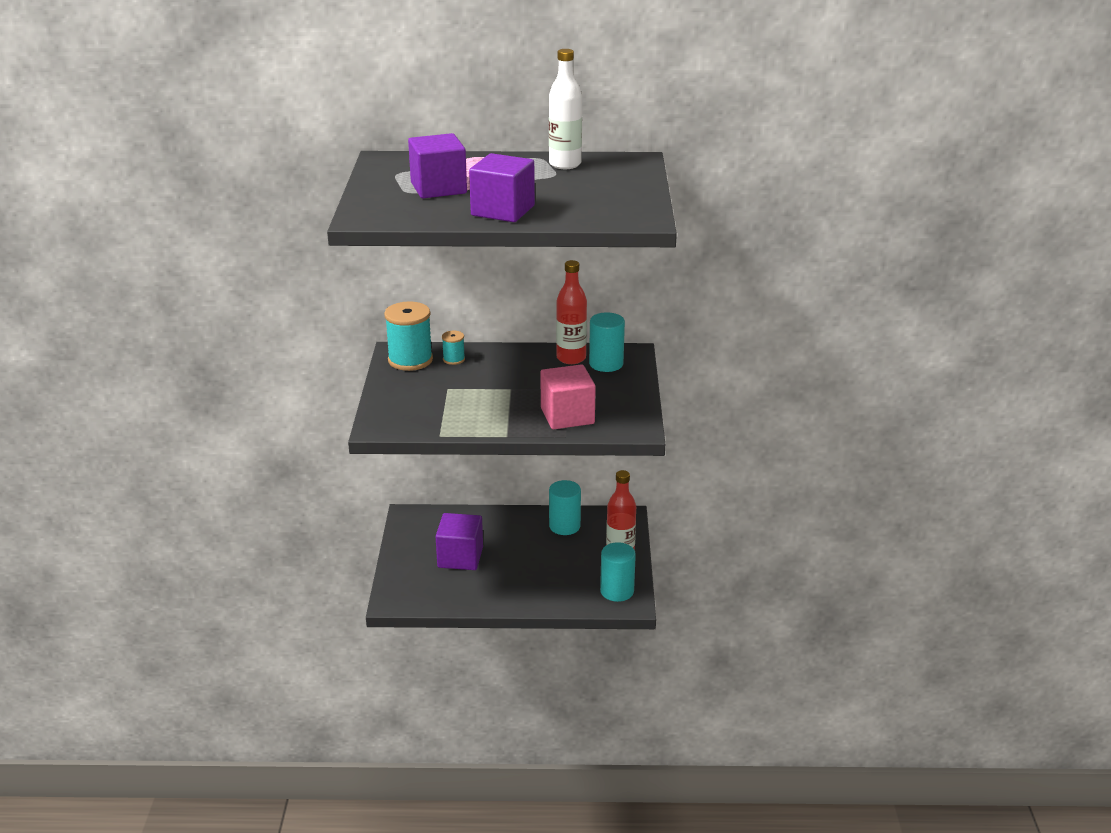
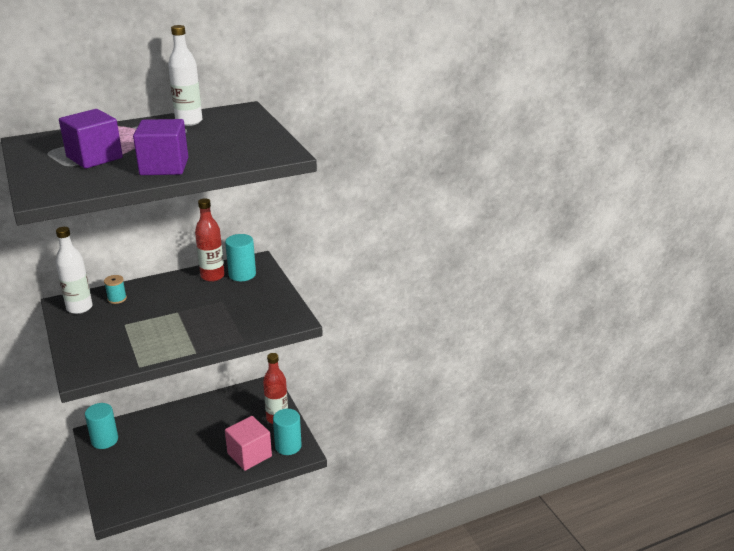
camera: 25 degrees left, 0 degrees up
(410, 360) = (79, 308): turquoise spool -> white bottle
(460, 557) = (153, 456): purple cube -> none
(564, 526) = (224, 406): turquoise cylinder -> turquoise cylinder (104, 440)
(567, 416) = (235, 323): pink cube -> pink cube (249, 455)

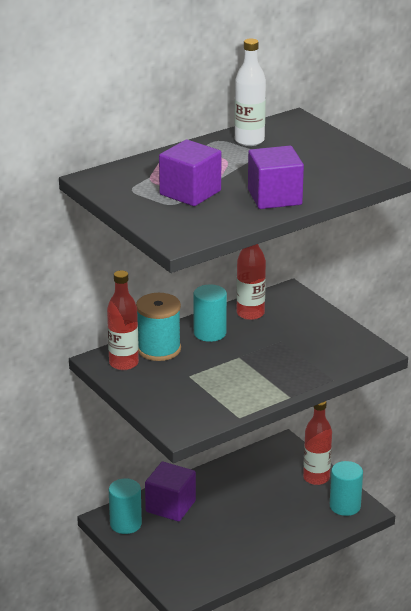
camera: 10 degrees left, 0 degrees up
(79, 308) = (123, 363): white bottle -> red bottle
(117, 299) = (159, 349): turquoise spool -> turquoise spool, size x2.01
(148, 429) = (170, 506): none -> purple cube
(242, 274) = (283, 308): turquoise cylinder -> turquoise cylinder (210, 333)
(249, 455) = (305, 520): pink cube -> none

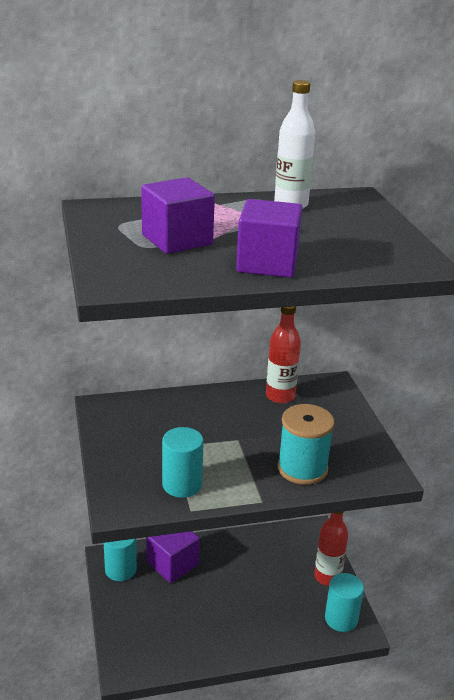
camera: 20 degrees right, 0 degrees up
(123, 363) = (120, 415): red bottle -> none
(159, 349) = (164, 410): turquoise spool -> turquoise spool (302, 468)
(210, 333) = (226, 406): turquoise cylinder -> turquoise cylinder (182, 485)

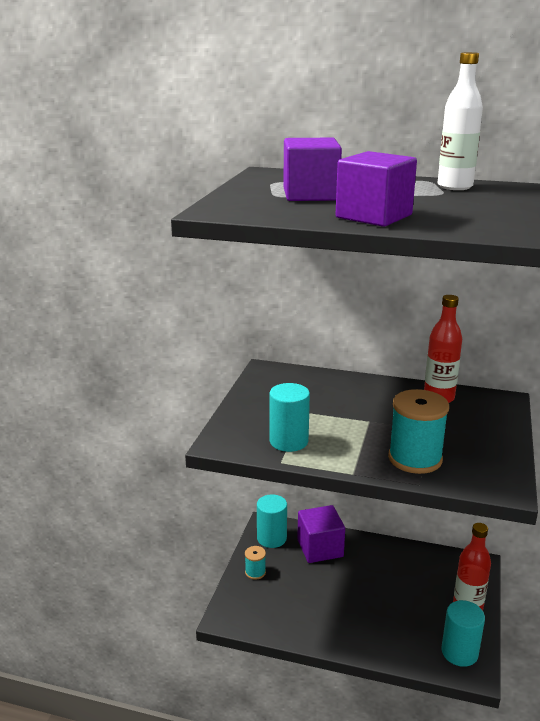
camera: 30 degrees right, 5 degrees down
(125, 611) = (255, 572): none -> turquoise spool

